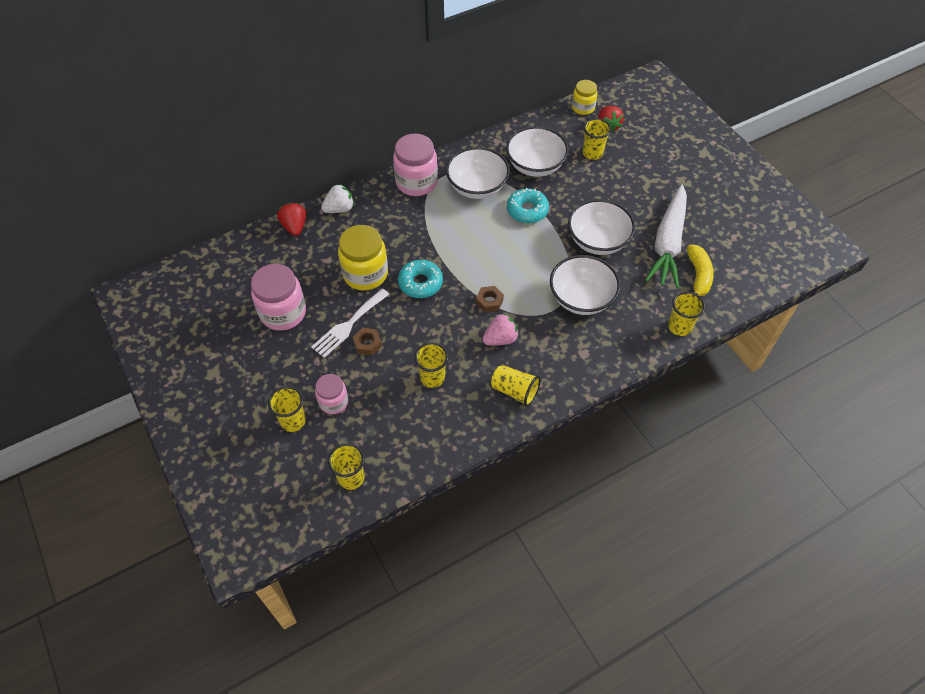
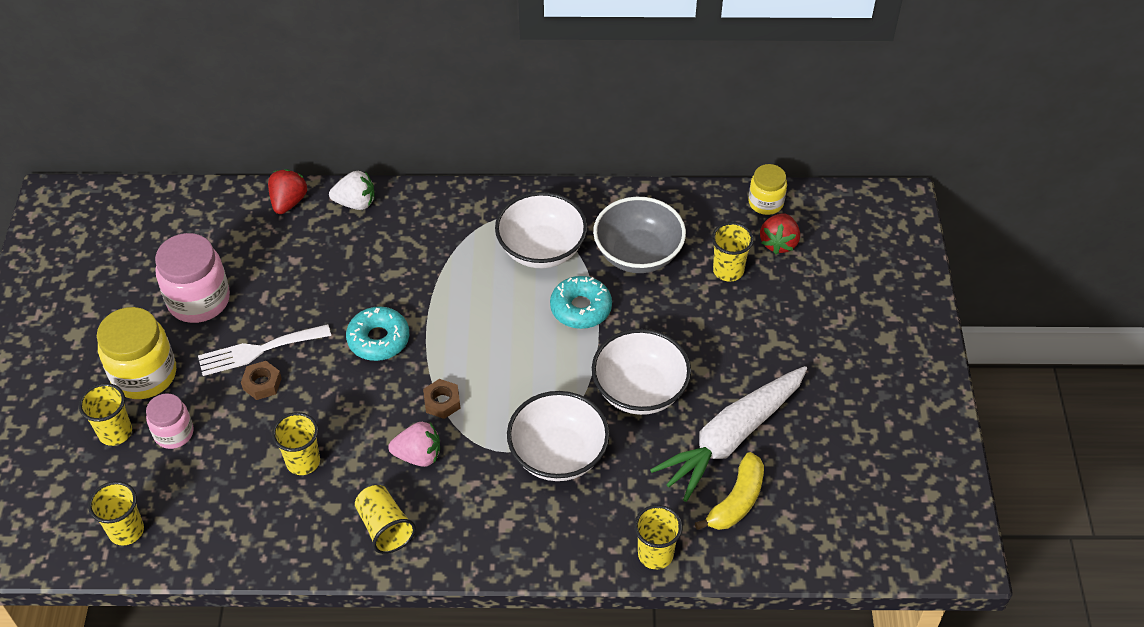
camera: 30 degrees right, 5 degrees down
(365, 274) = (324, 297): yellow jar -> yellow jar (144, 375)
(416, 182) = (472, 210): pink jar -> none
(535, 166) = (638, 254): white bowl -> grey bowl

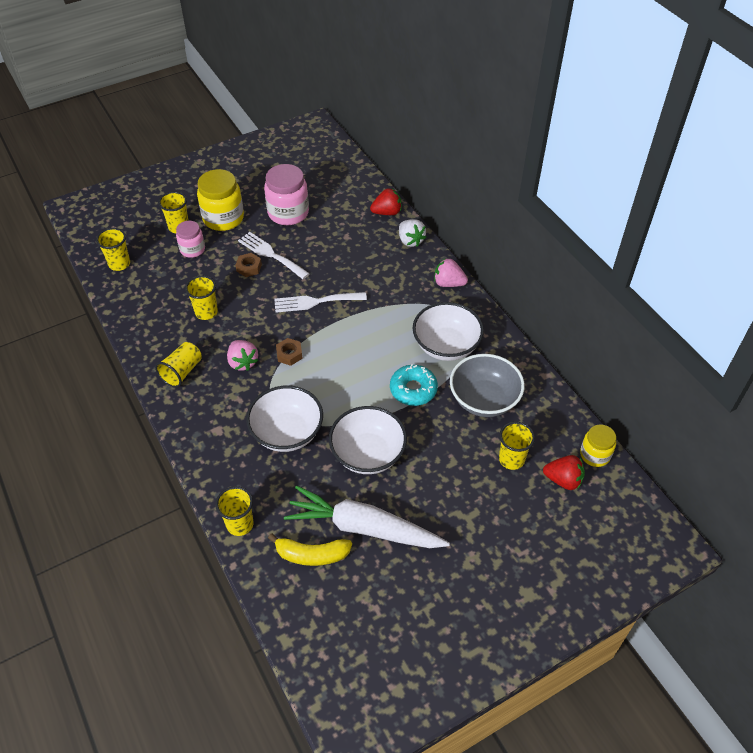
camera: 60 degrees right, 0 degrees up
(378, 339) = (315, 302): turquoise donut -> white fork
(452, 201) = (448, 283): none -> pink strawberry
(778, 243) = (563, 480): red strawberry -> red strawberry turned 150 degrees counterclockwise

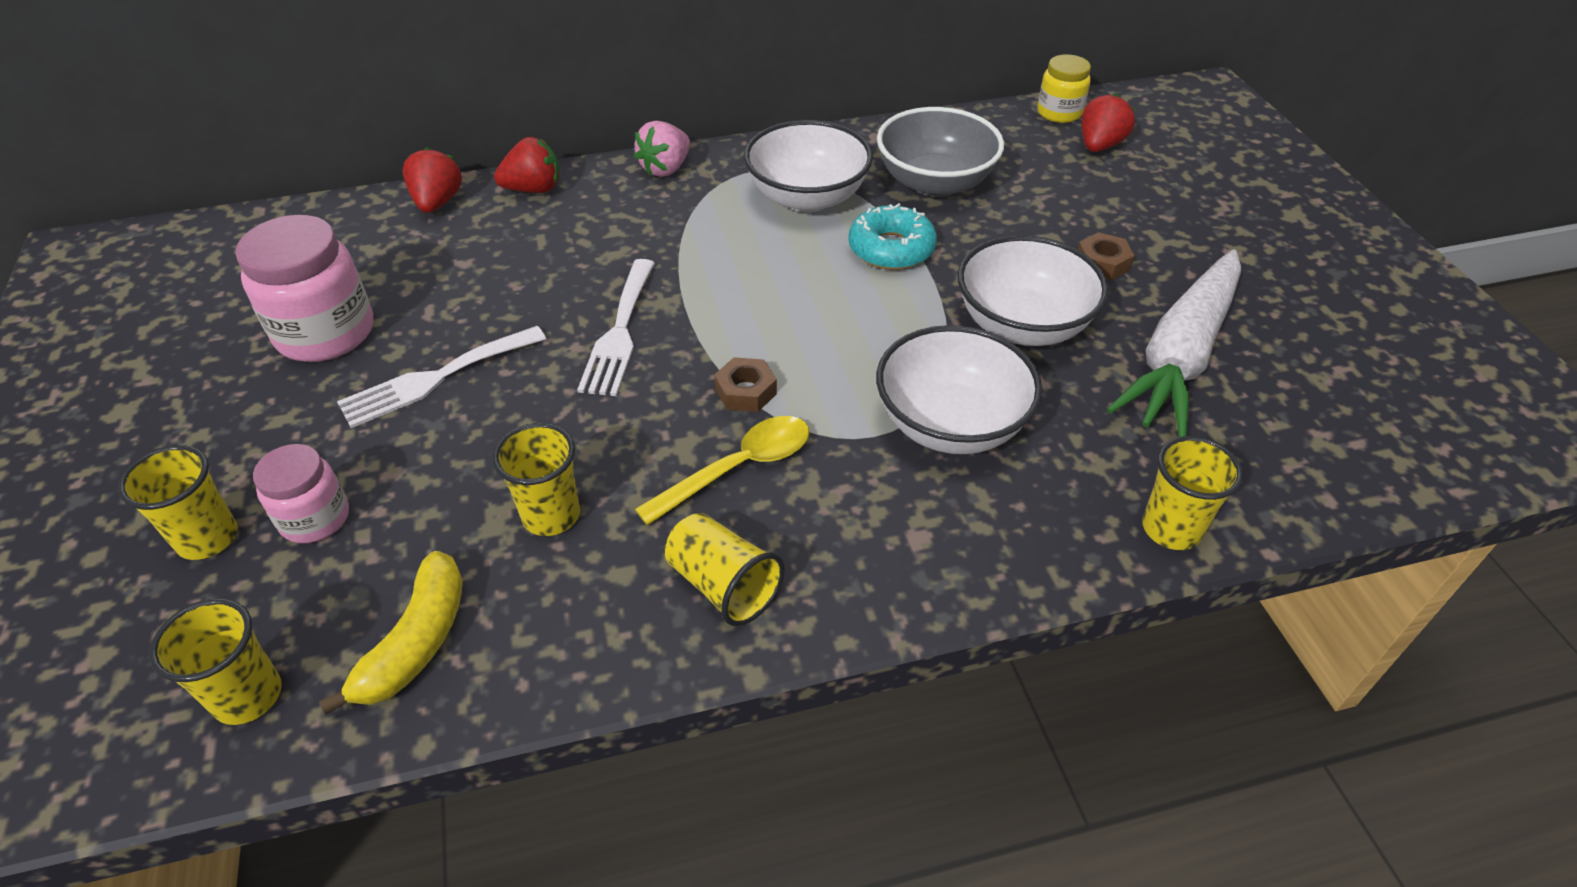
camera: 75 degrees left, 5 degrees down
(223, 218) = (250, 445): yellow jar -> none
(243, 362) = (738, 468): pink strawberry -> yellow spoon
(249, 268) = (453, 420): brown nut -> brown nut (1102, 263)
(311, 555) = (1239, 431): yellow banana -> yellow banana (416, 642)
(410, 241) = (534, 189): white strawberry -> red strawberry
(511, 459) = (1057, 181): yellow cup -> none

